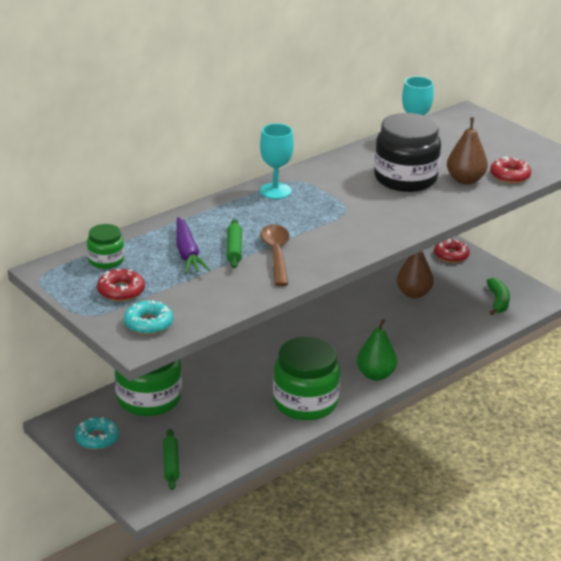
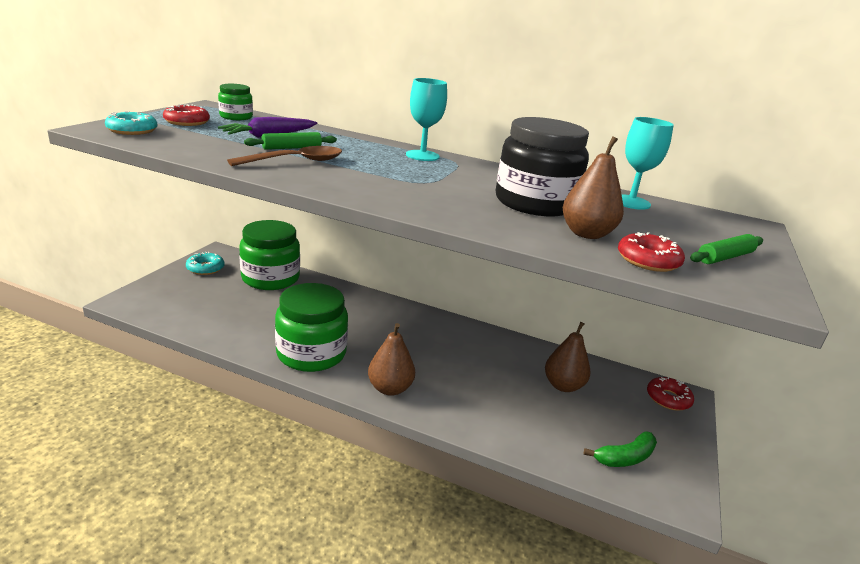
camera: 60 degrees right, 5 degrees down
(171, 464) = (181, 303): green rolling pin -> green rolling pin (724, 257)
(375, 375) = (390, 388): green pear -> brown pear

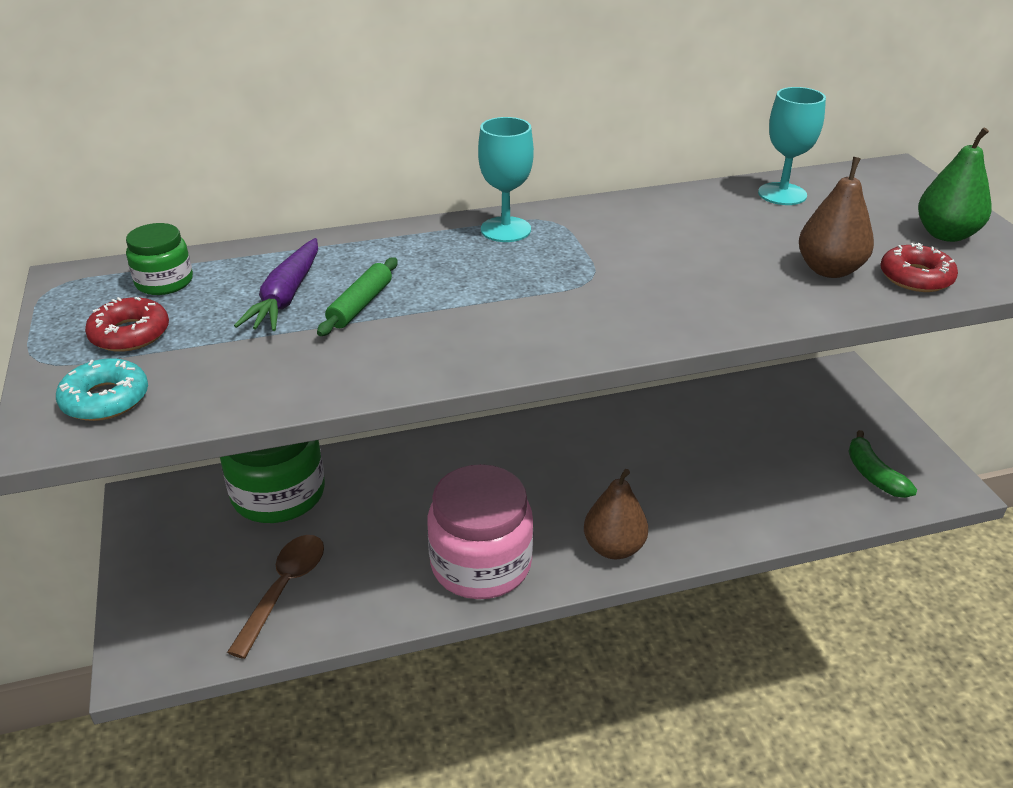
camera: 35 degrees left, 10 degrees up
(205, 268) = (167, 536): turquoise donut -> none
(296, 161) = (416, 328): brown spoon -> brown spoon (284, 589)
(311, 353) = (481, 564): green jar -> pink jar
(535, 203) = (726, 249): black jar -> none
(563, 385) = (747, 430): brown pear -> none
(625, 457) = (873, 474): green banana -> green banana turned 135 degrees clockwise
(668, 398) = (835, 385): red donut -> none
(724, 257) = (946, 234): green rolling pin -> green pear

